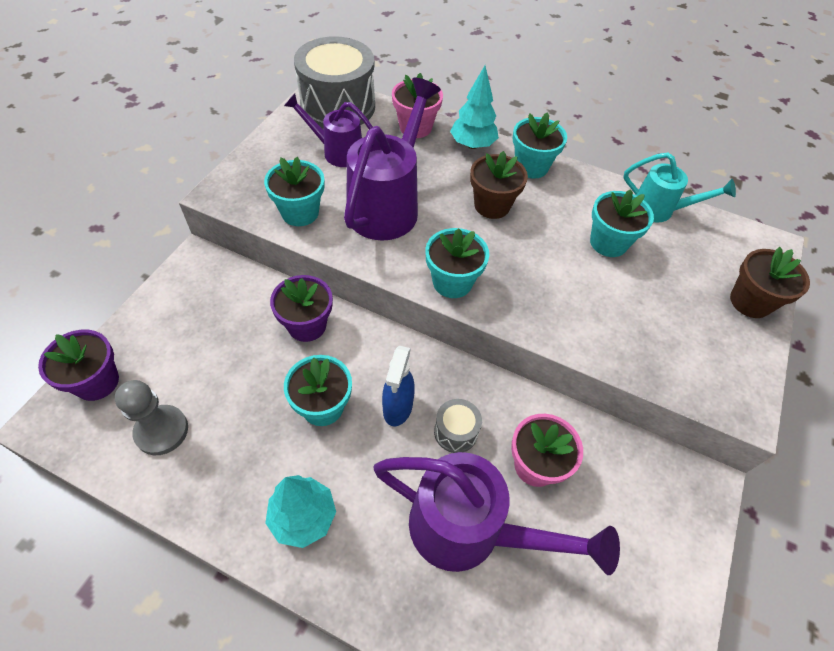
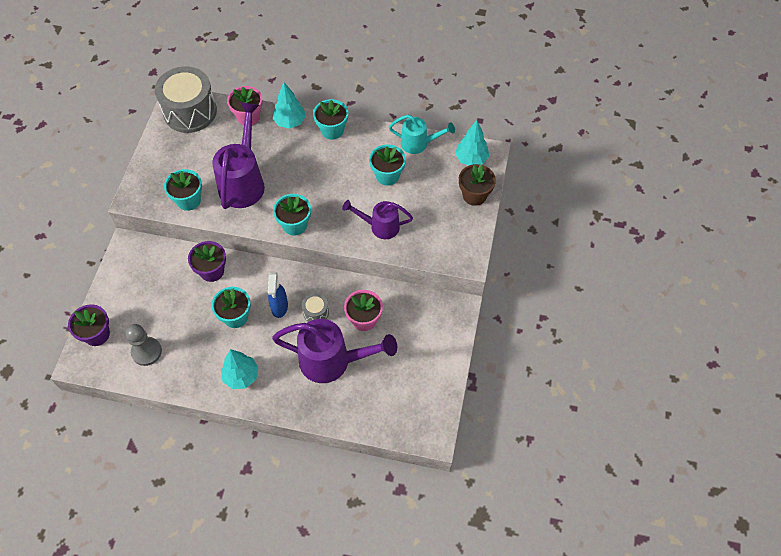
camera: 10 degrees left, 5 degrees up
(337, 152) = (200, 149): purple watering can -> purple watering can (380, 226)
(492, 205) = (310, 166): brown flower pot -> none
(742, 248) = (471, 159): none -> turquoise tree

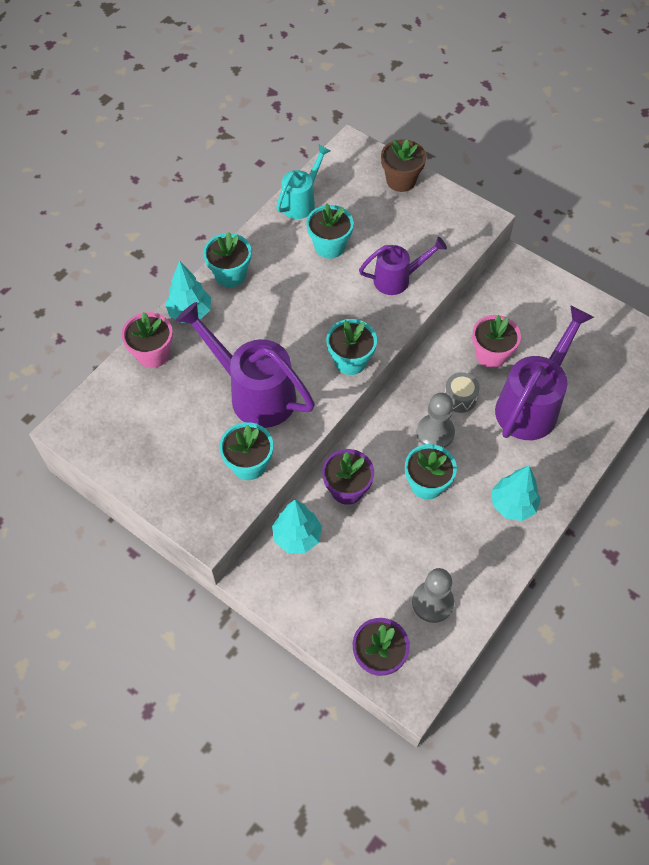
camera: 65 degrees left, 0 degrees up
(190, 111) = (100, 417): grey drum -> none
(279, 307) = (435, 433): blue spray bottle -> grey pawn
(380, 226) = (397, 279): purple watering can -> purple watering can turned 135 degrees counterclockwise
(471, 159) = (351, 164): turquoise tree -> turquoise tree (297, 537)

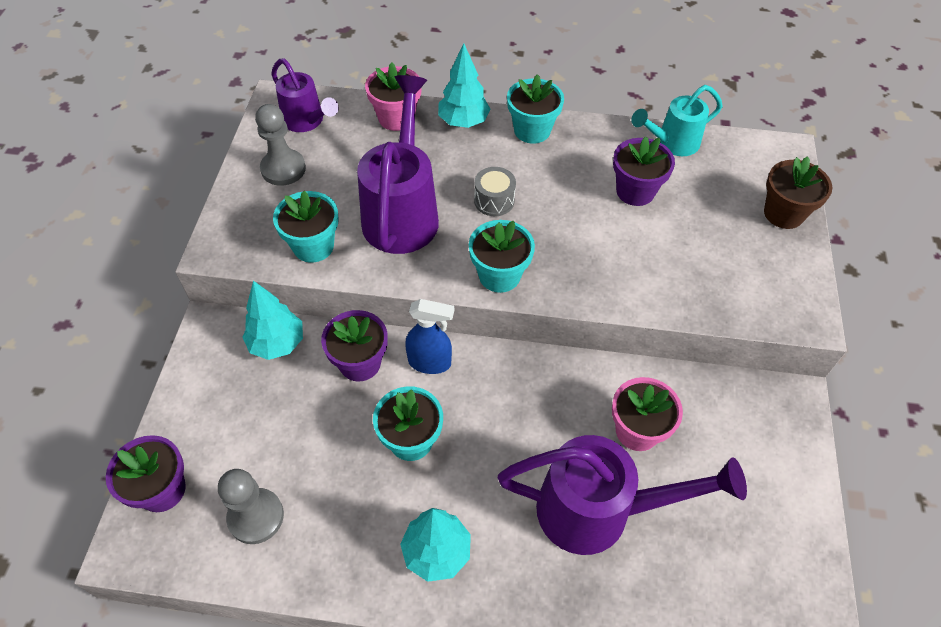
camera: 60 degrees right, 5 degrees down
(301, 201) = (672, 143): turquoise watering can -> turquoise watering can turned 150 degrees clockwise
(329, 246) = (635, 191): turquoise flower pot -> purple flower pot
(373, 445) = (430, 362): none -> blue spray bottle
(397, 279) = (643, 270): purple watering can -> purple watering can (306, 121)
(435, 433) = (486, 418): grey pawn -> grey pawn (283, 169)
(459, 398) = (551, 423): grey drum -> grey drum (494, 201)

